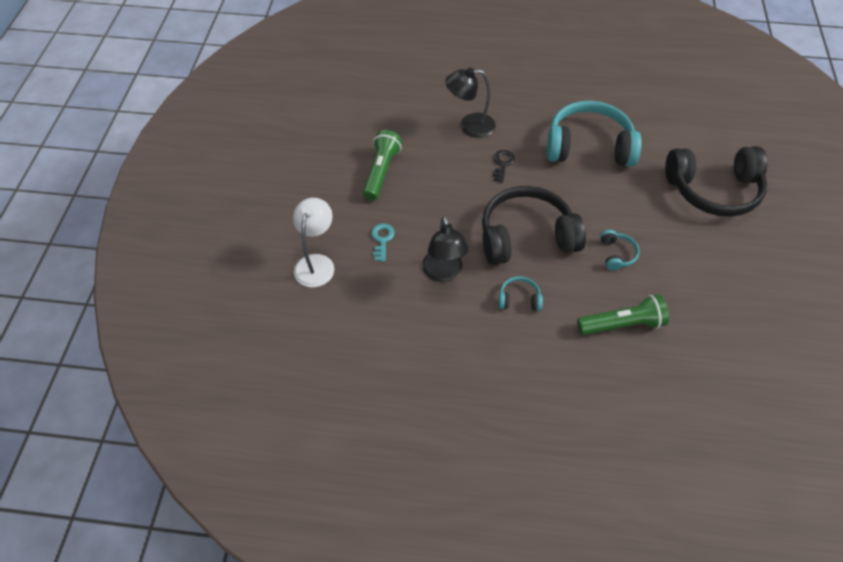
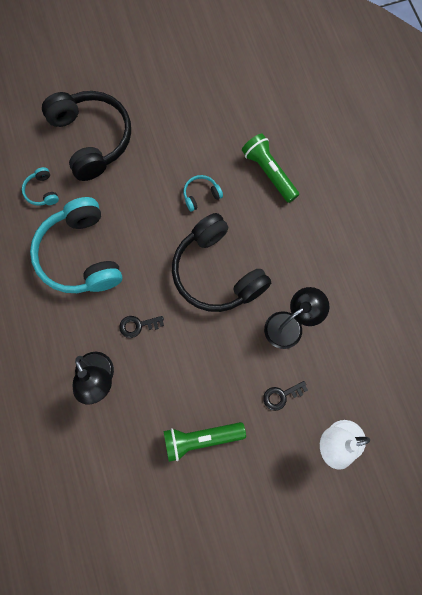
camera: 115 degrees left, 20 degrees up
(382, 240) = (281, 396): turquoise key -> black key
(519, 299) = (285, 255): turquoise headphones -> turquoise headphones (42, 191)

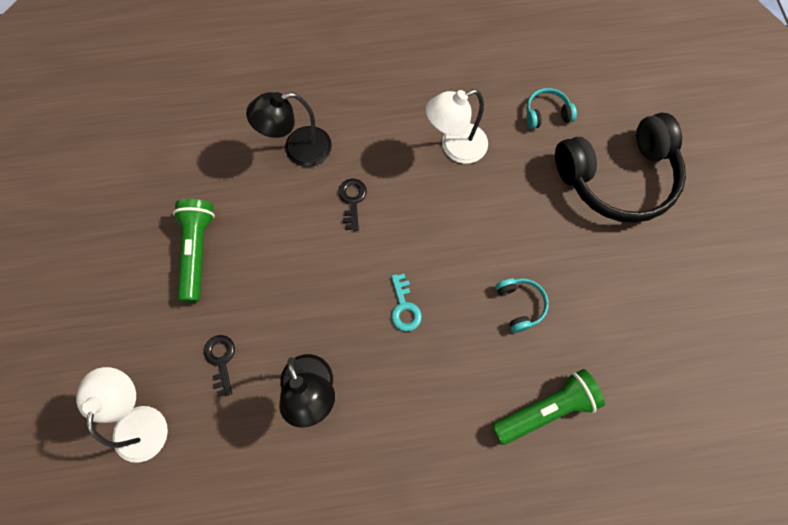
camera: 100 degrees right, 5 degrees down
(80, 255) = (455, 147): turquoise headphones -> white lamp
(217, 272) = (404, 307): black headphones -> turquoise key

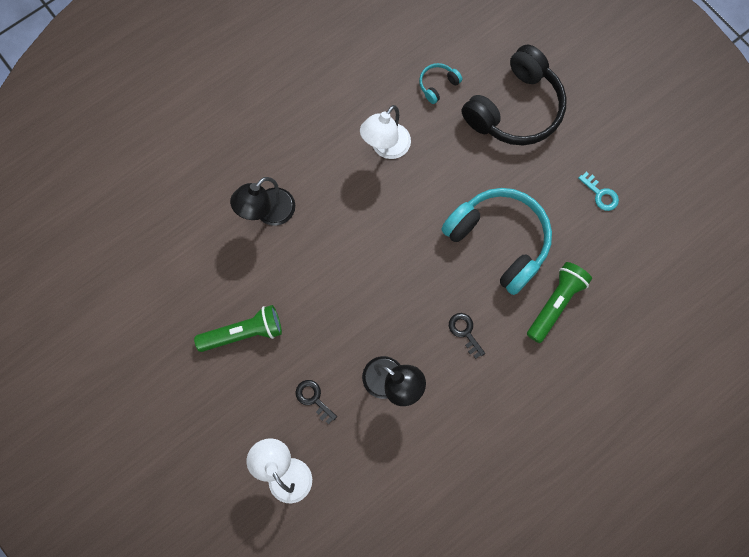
camera: 30 degrees left, 5 degrees up
(197, 252) = (243, 332): green flashlight -> green flashlight turned 105 degrees clockwise
(352, 200) = (334, 230): black key -> black key (465, 332)
(404, 307) = (420, 288): turquoise key -> turquoise key (600, 194)
(520, 305) = (498, 241): turquoise headphones -> turquoise headphones, size x2.38

